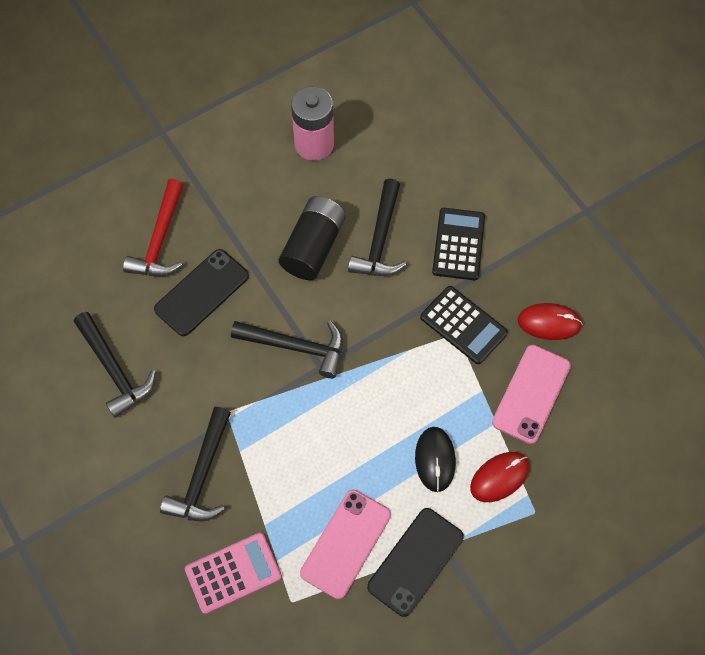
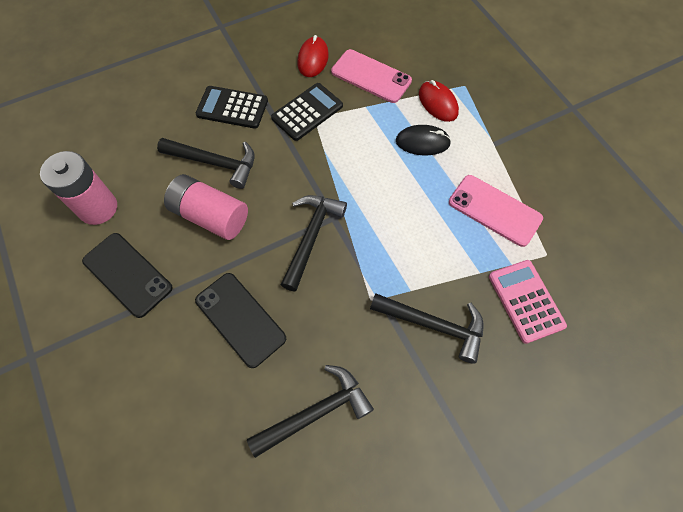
camera: 85 degrees left, 0 degrees up
(160, 240) = (169, 360): red hammer -> none
(313, 247) = (210, 216): black battery -> pink battery
(415, 561) = (507, 163): black phone -> black phone (127, 274)

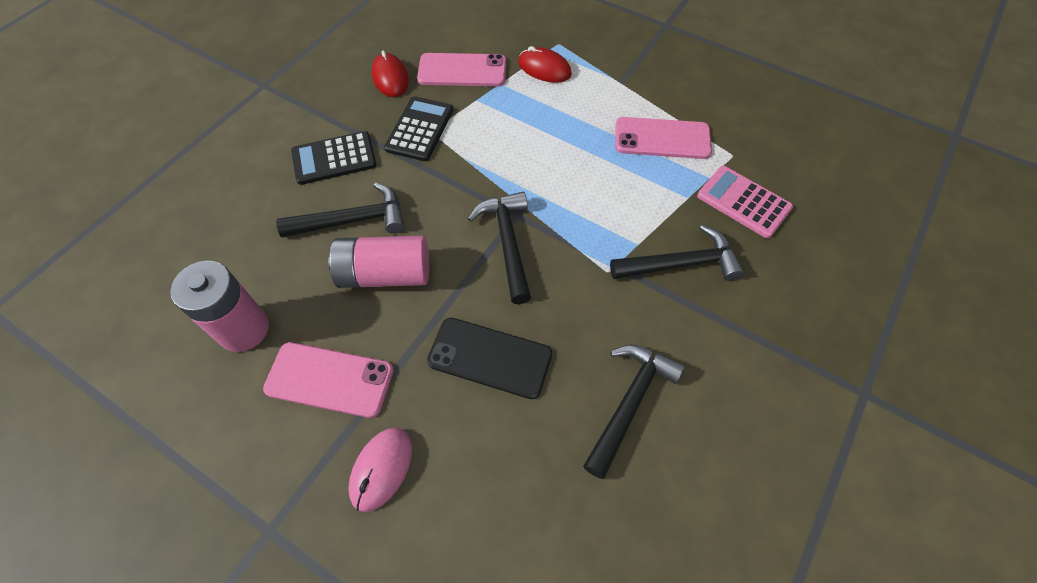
camera: 30 degrees left, 5 degrees down
(120, 357) = (381, 469): none -> pink mouse
(127, 274) = (329, 379): black phone -> pink phone
(422, 142) = (555, 108): black mouse -> none

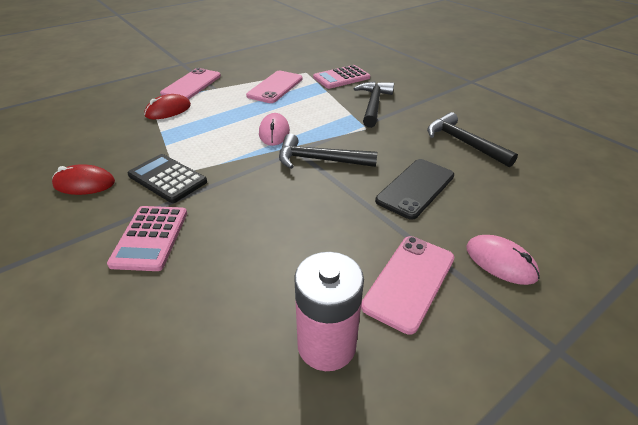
camera: 70 degrees left, 20 degrees down
(334, 158) = (150, 238): black calculator -> pink calculator
(353, 220) = (239, 237): black hammer -> none
(385, 274) = (313, 227): pink battery -> none
(462, 70) = (125, 144): pink phone -> pink phone (191, 85)
(547, 179) = (274, 132): none -> pink mouse

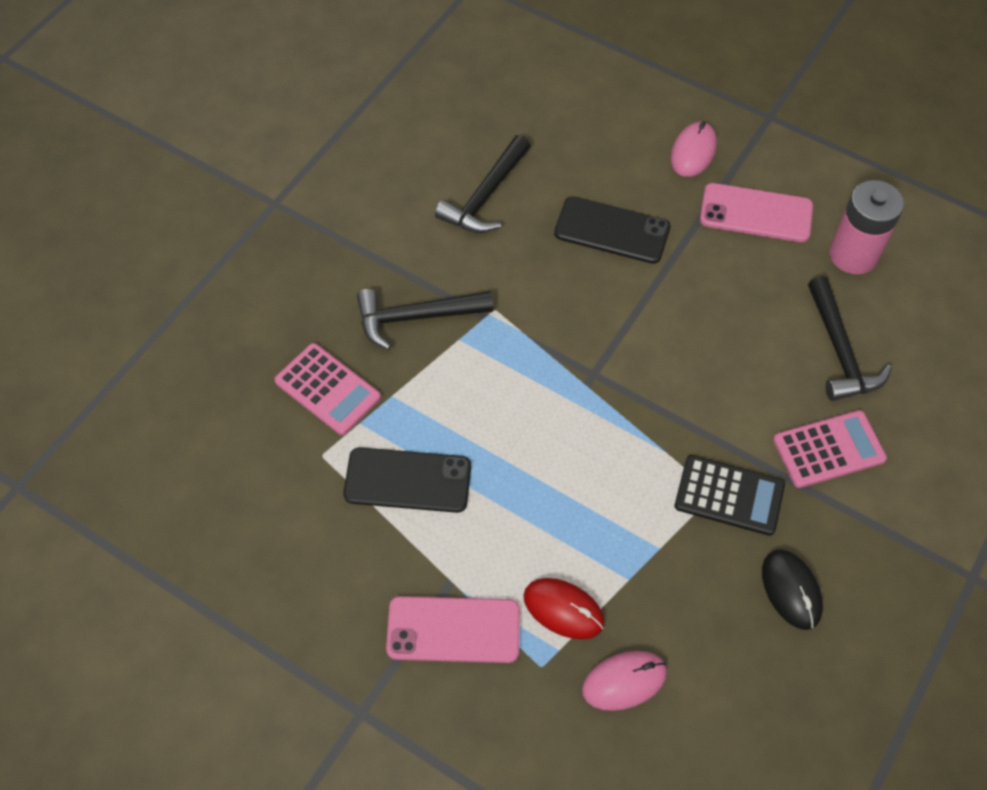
camera: 110 degrees left, 20 degrees up
(84, 184) = (791, 590): red mouse -> black mouse
(167, 178) = (729, 496): black calculator -> black calculator turned 90 degrees counterclockwise
(274, 132) = (559, 420): pink mouse -> pink mouse (624, 681)
(275, 87) = (408, 480): pink phone -> black phone
(319, 160) = (602, 340): black hammer -> black hammer (840, 351)

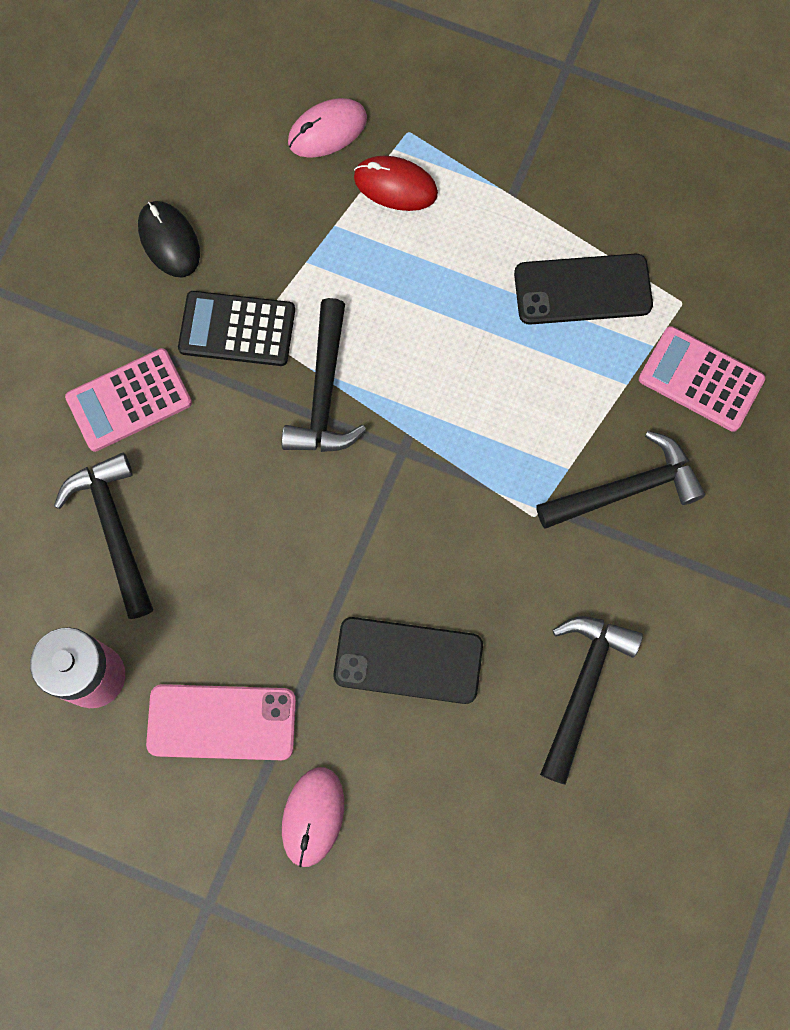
camera: 170 degrees right, 15 degrees up
(453, 630) = (499, 150): pink phone -> none
(655, 429) = (324, 392): none -> black hammer

